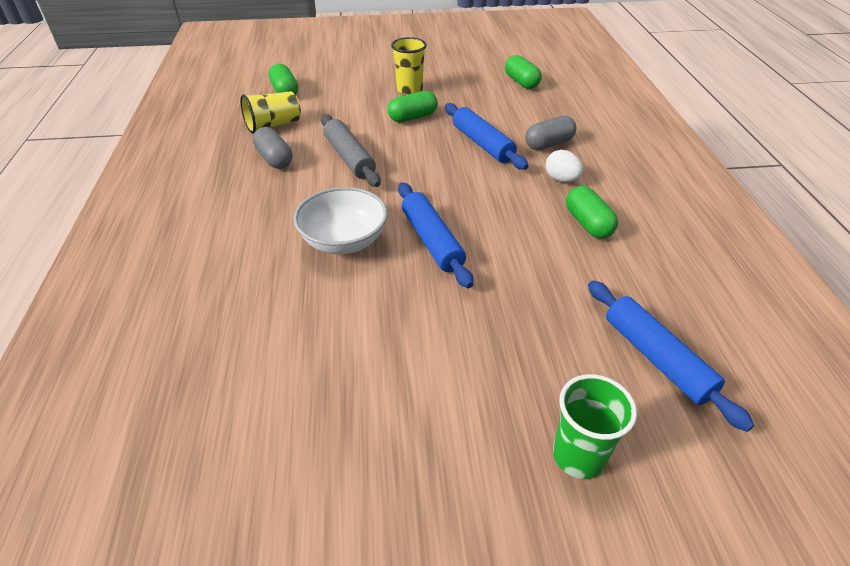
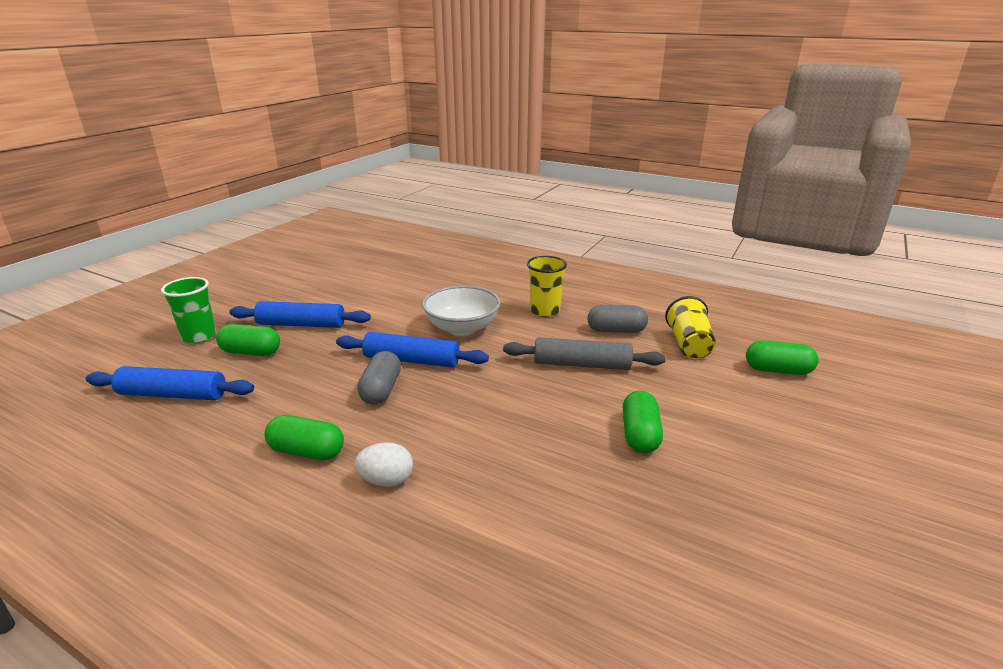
camera: 125 degrees right, 15 degrees down
(409, 90) = (733, 466): yellow cup -> yellow cup (544, 311)
(482, 144) = (524, 459): blue rolling pin -> blue rolling pin (301, 324)
(521, 82) = (694, 627): green capsule -> green capsule (251, 352)
(549, 144) = (463, 520): grey capsule -> grey capsule (381, 390)

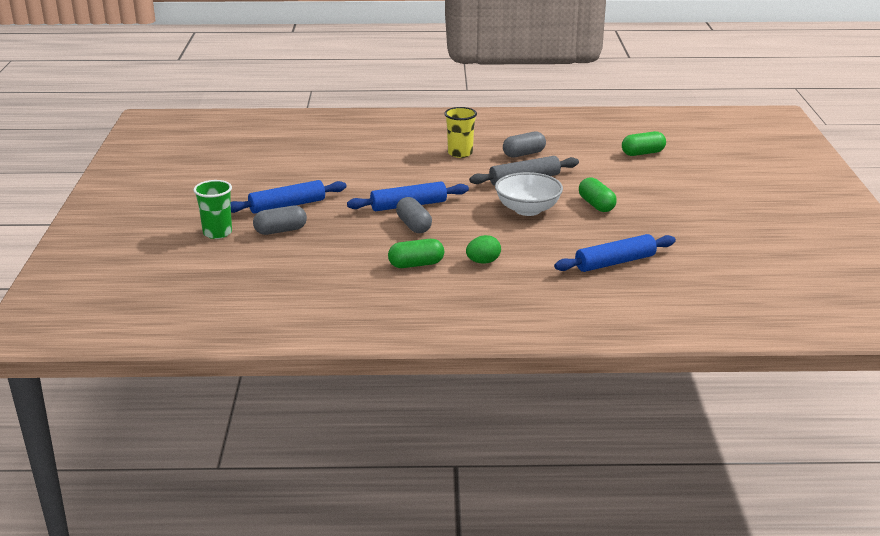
camera: 30 degrees left, 0 degrees up
(173, 395) = (270, 266): blue rolling pin -> blue rolling pin (615, 262)
(251, 352) = (280, 231): green capsule -> grey capsule
(386, 480) = (483, 262): white egg -> green egg
(462, 328) = (415, 178): white bowl -> white bowl (527, 209)
(688, 344) = (578, 151): yellow cup -> none

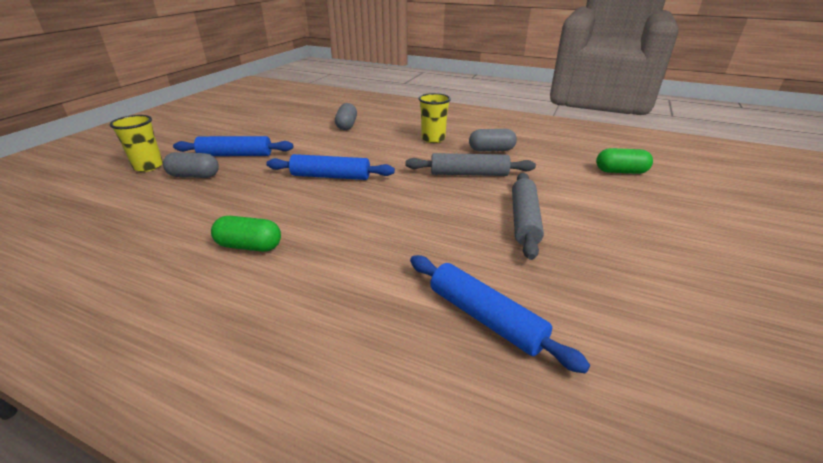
camera: 25 degrees right, 5 degrees up
(217, 233) = (148, 166): green cup -> yellow cup
(413, 225) = (308, 198): grey capsule -> grey capsule (346, 125)
(483, 262) = (321, 264): green egg -> none
(527, 209) = (440, 208): white bowl -> none
(596, 205) = (524, 220): green capsule -> grey rolling pin
(615, 262) = (485, 318): blue rolling pin -> blue rolling pin turned 45 degrees clockwise

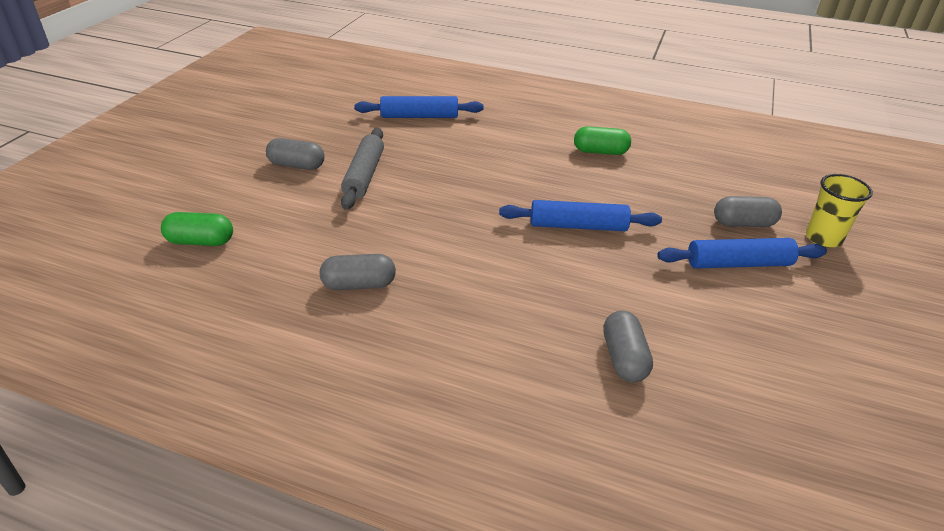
camera: 175 degrees right, 5 degrees up
(433, 139) = (451, 313): yellow cup -> none
(469, 174) = (405, 234): grey rolling pin -> none
(485, 318) = (419, 116): blue rolling pin -> blue rolling pin turned 45 degrees counterclockwise
(605, 233) = (297, 165): none -> grey capsule

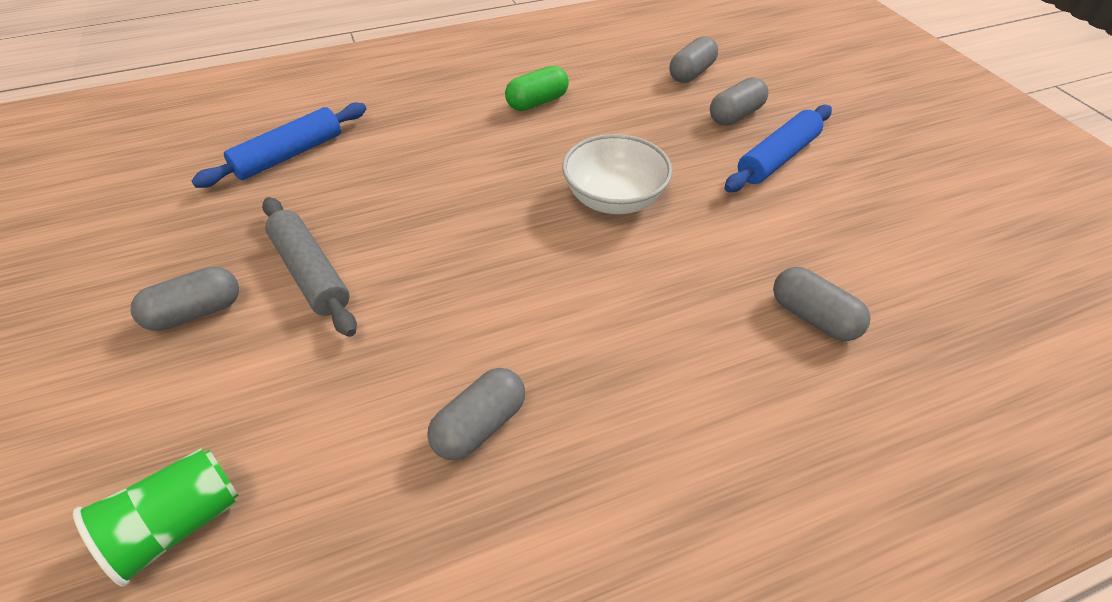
camera: 40 degrees left, 10 degrees up
(200, 241) = (178, 525): green capsule -> green cup
(578, 226) = (614, 199): blue rolling pin -> white bowl
(746, 183) = (691, 73): none -> grey capsule
(823, 238) = (801, 97): yellow cup -> none

